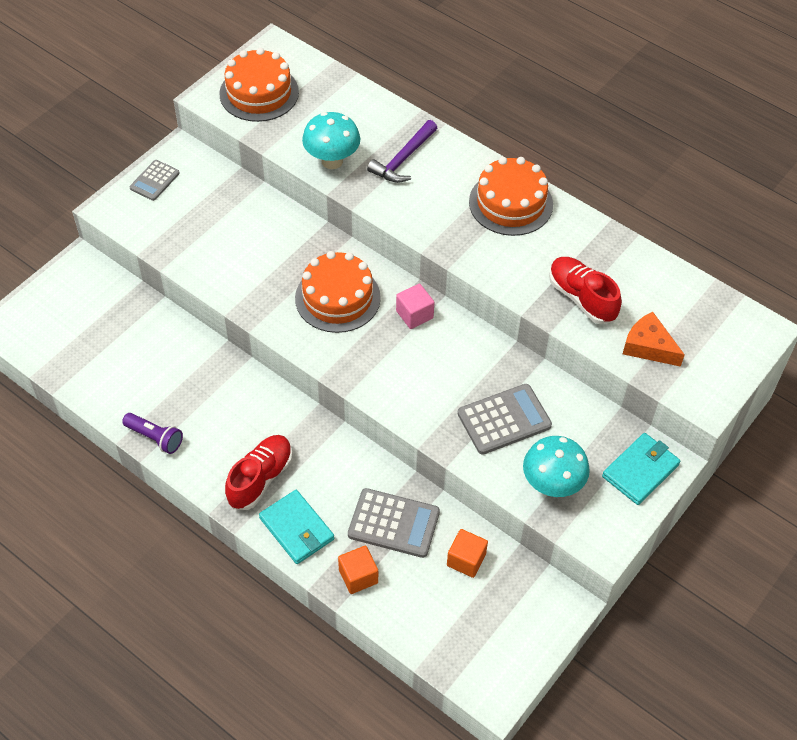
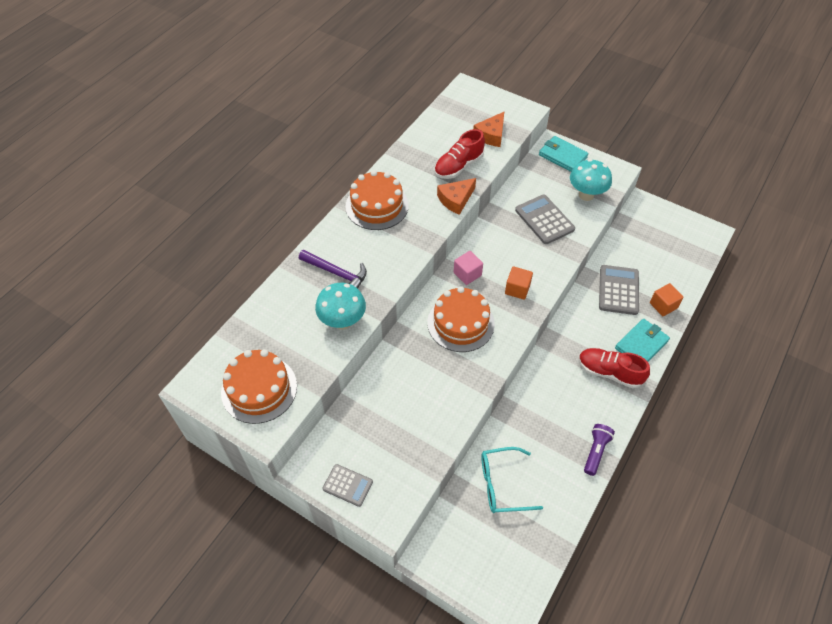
camera: 95 degrees left, 0 degrees up
(139, 338) = (502, 484): none -> turquoise glasses
(466, 560) = (631, 251): orange cube -> orange cube (517, 289)
(516, 287) = (456, 200): none -> orange cheese

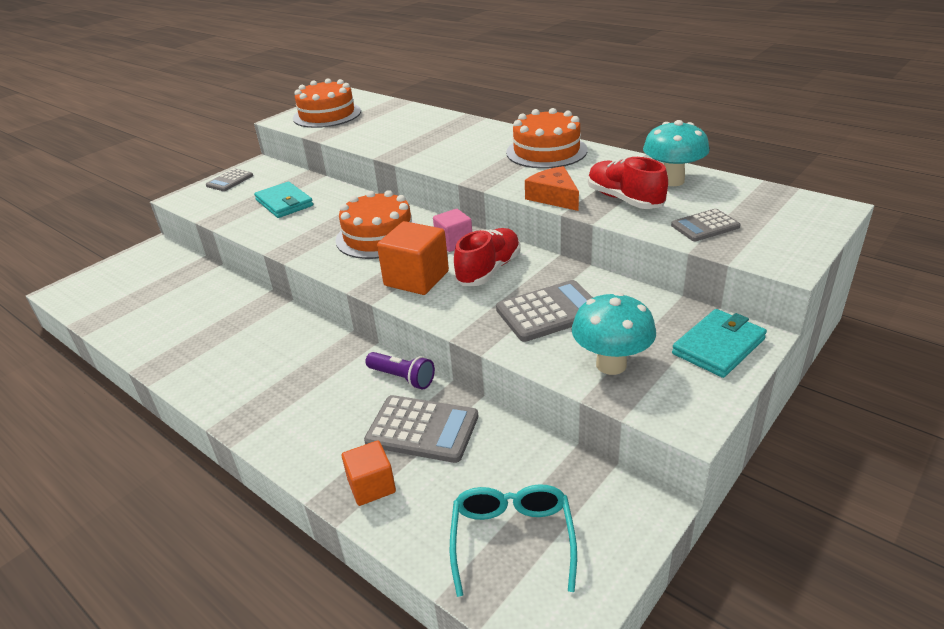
camera: 100 degrees right, 20 degrees down
(336, 273) = (447, 136): purple hammer -> none
(342, 321) = (382, 141): turquoise mushroom -> turquoise mushroom (672, 181)
(491, 135) = (705, 226): orange cheese -> grey calculator
(502, 484) = (186, 292): turquoise glasses -> turquoise glasses (512, 540)
(517, 289) = (416, 278): orange cube -> orange cube, size x1.60
(595, 451) = (171, 365): purple flashlight -> purple flashlight (402, 378)
(609, 372) = (275, 394): red shoe -> red shoe (489, 270)
(641, 344) = (305, 439): turquoise wallet -> turquoise wallet (284, 203)

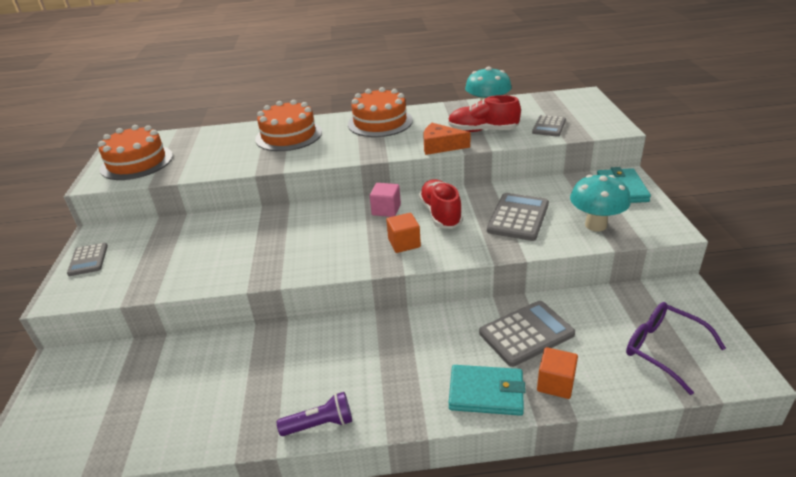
camera: 45 degrees left, 0 degrees up
(284, 203) = (188, 250): turquoise wallet -> turquoise wallet (486, 393)
(378, 236) = (322, 233): orange cake -> orange cake (288, 135)
(402, 378) = (462, 315): purple flashlight -> purple flashlight (320, 424)
(416, 278) = (404, 243): orange cube -> orange cube, size x0.63
(512, 540) = (663, 349): turquoise glasses -> purple glasses

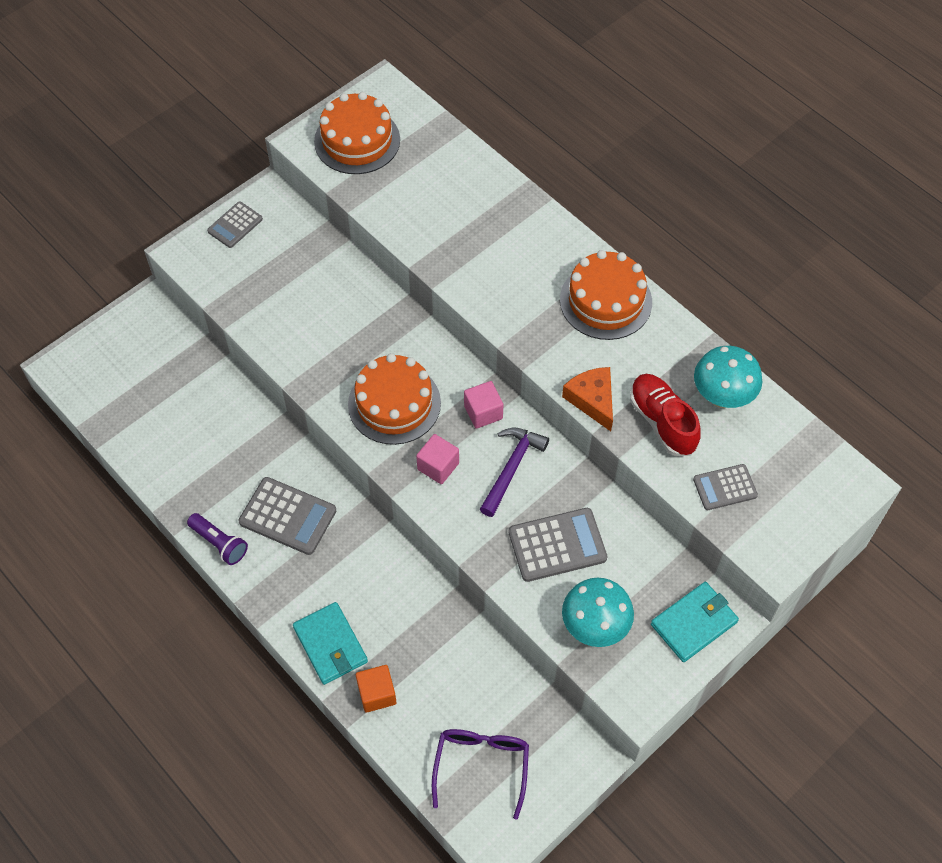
camera: 50 degrees right, 25 degrees up
(288, 135) = (508, 232): orange cake -> orange cake (394, 403)
(404, 243) = (438, 466): orange cube -> pink cube
(440, 214) = (511, 468): red shoe -> purple hammer
(526, 334) = (424, 640): grey calculator -> grey calculator (287, 516)

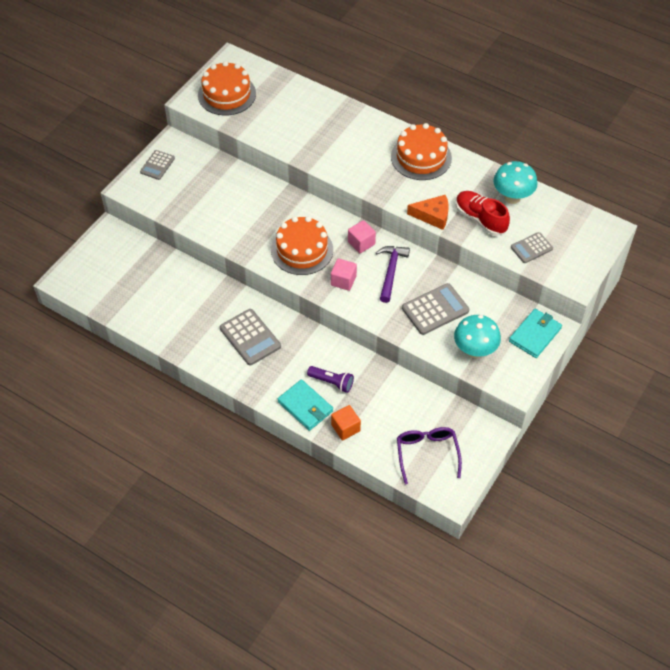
camera: 15 degrees left, 5 degrees down
(219, 543) = (210, 363): purple flashlight -> purple flashlight (332, 382)
(287, 516) = (250, 337): grey calculator -> grey calculator turned 45 degrees clockwise
(592, 400) = (432, 216): orange cheese -> orange cheese turned 135 degrees clockwise

